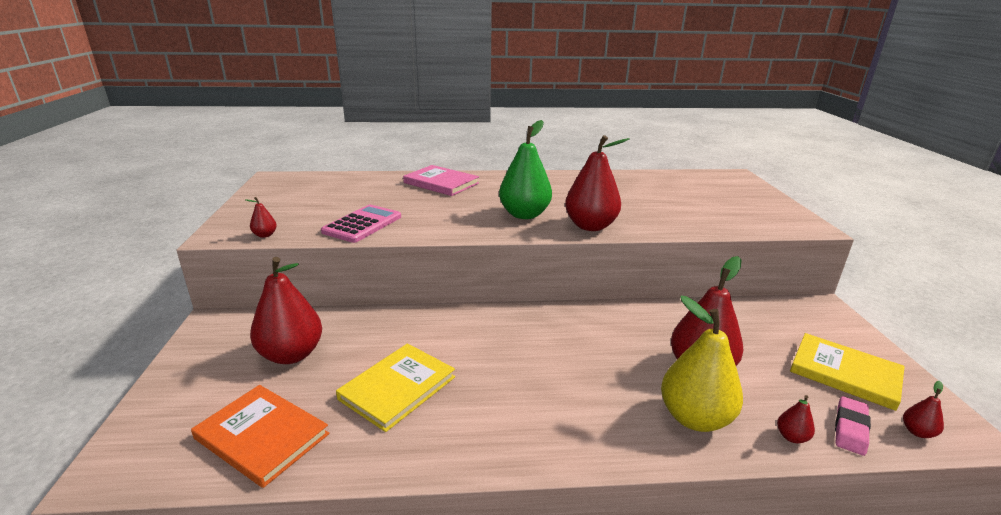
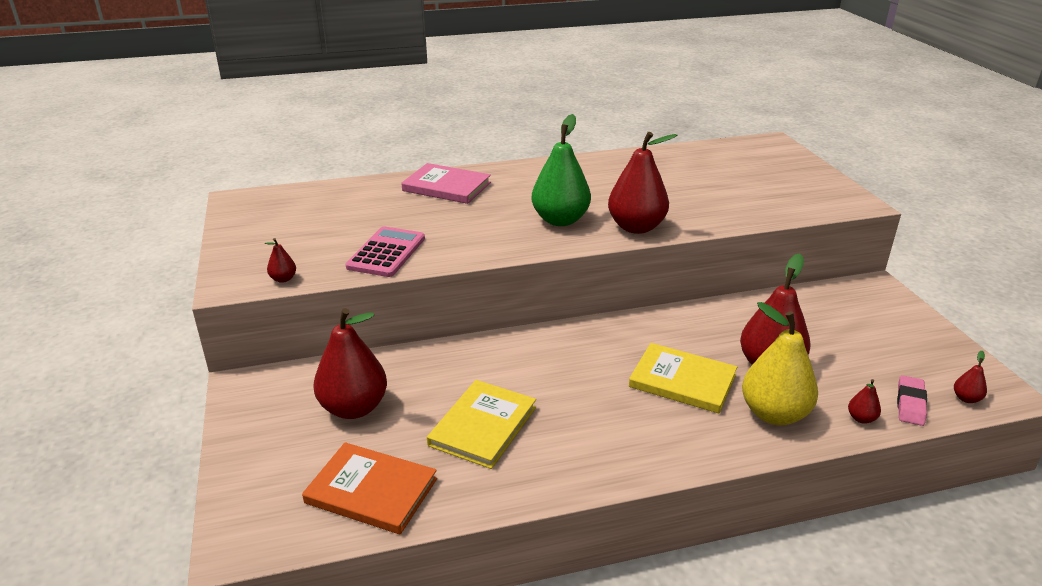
camera: 10 degrees left, 5 degrees up
(845, 373) = (901, 353): yellow book -> yellow book (682, 381)

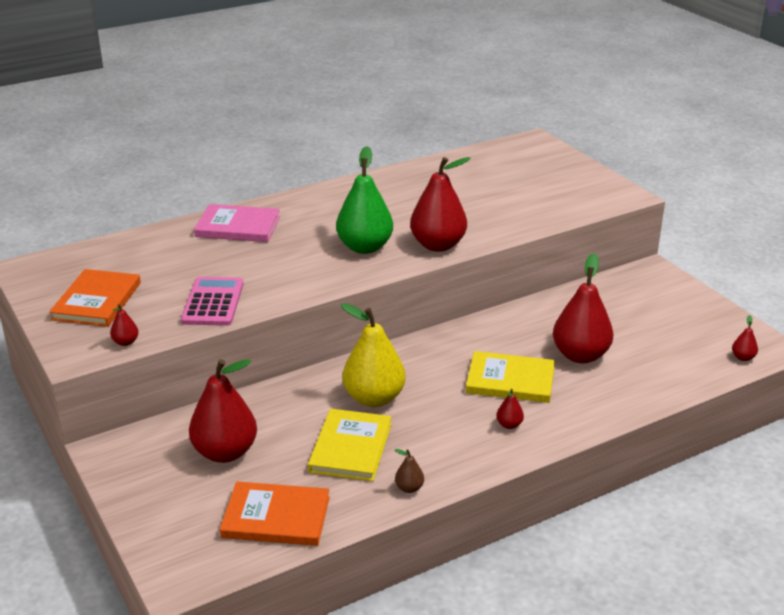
camera: 15 degrees left, 0 degrees up
(280, 237) = (97, 301): none -> orange book
(527, 485) = (409, 488): none -> brown pear
(774, 414) = (594, 395): yellow pear -> yellow pear (374, 398)
(861, 418) = (664, 387): red pear -> red pear (509, 425)
(910, 404) = (700, 369): pink eraser -> none

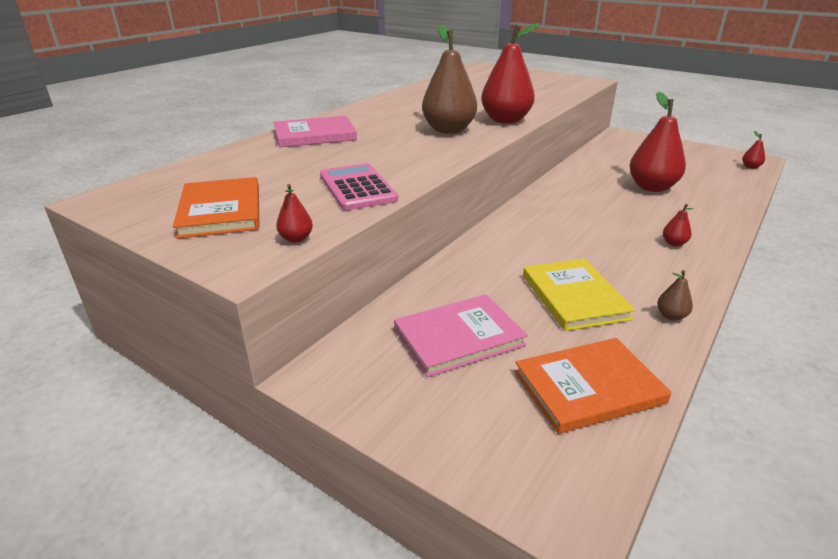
camera: 25 degrees left, 0 degrees up
(225, 452) = (458, 337): red pear -> pink book
(365, 247) = (448, 130): green pear -> brown pear
(374, 398) = (541, 252): yellow pear -> none
(510, 380) = (628, 213): yellow book -> none

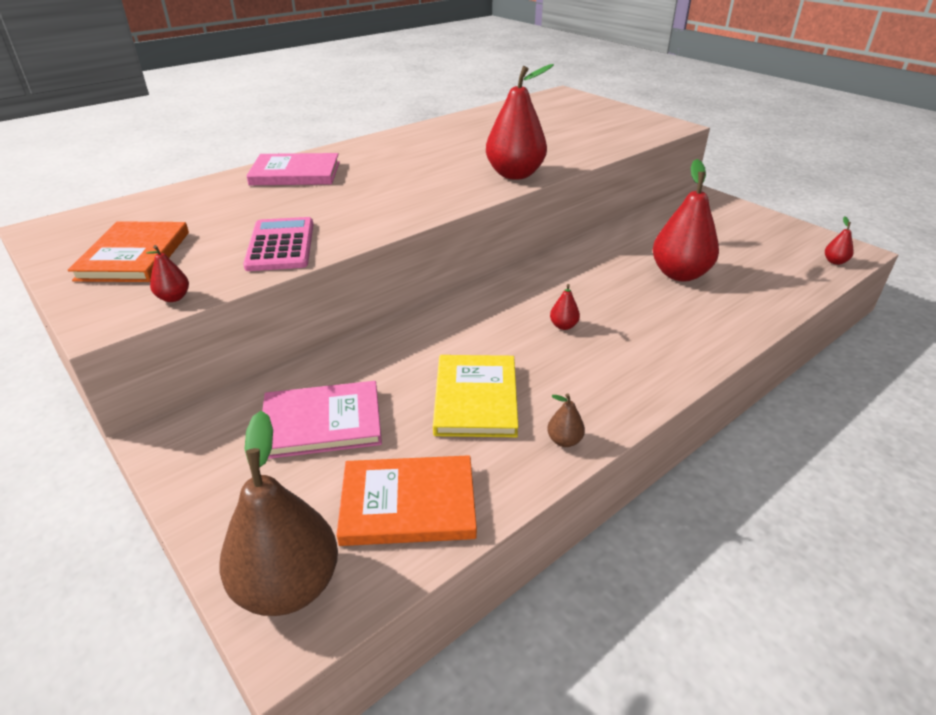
camera: 15 degrees right, 5 degrees up
(448, 130) = (439, 181): brown pear -> brown pear (288, 586)
(674, 243) = (644, 352): red pear -> red pear (563, 326)

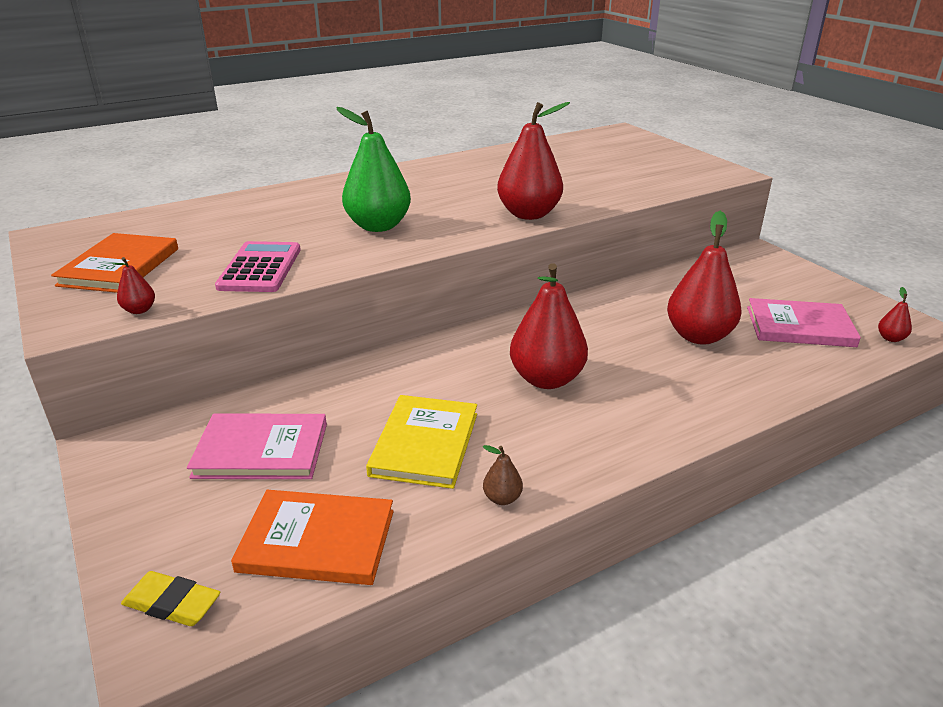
camera: 10 degrees right, 5 degrees down
(288, 586) = (172, 603): brown pear -> yellow eraser
(295, 173) = (304, 198): pink book -> pink book (799, 327)
(379, 195) = (378, 226): none -> green pear
(563, 326) = (546, 379): red pear -> red pear, size x2.38

